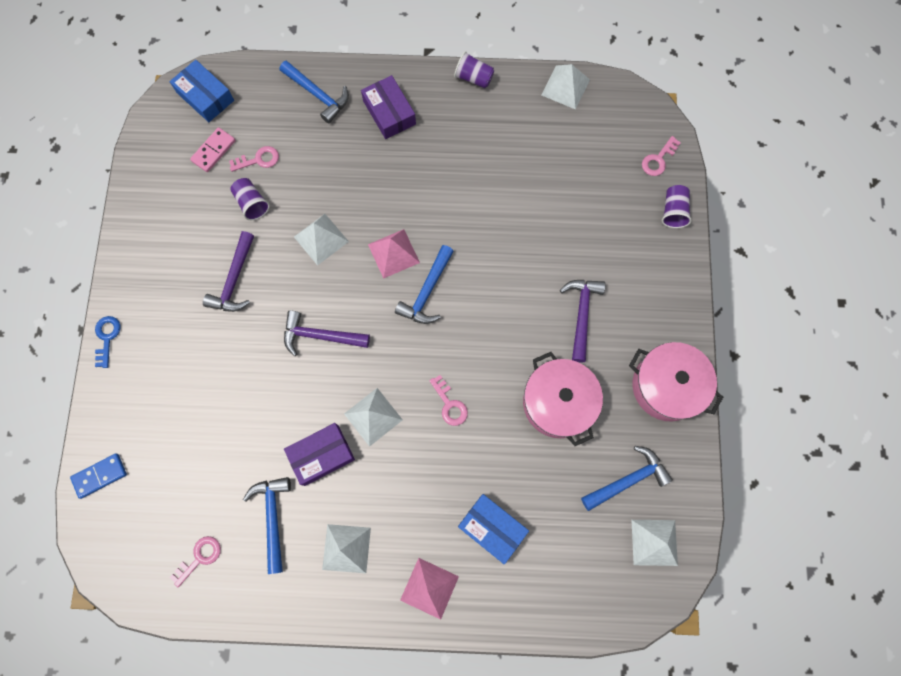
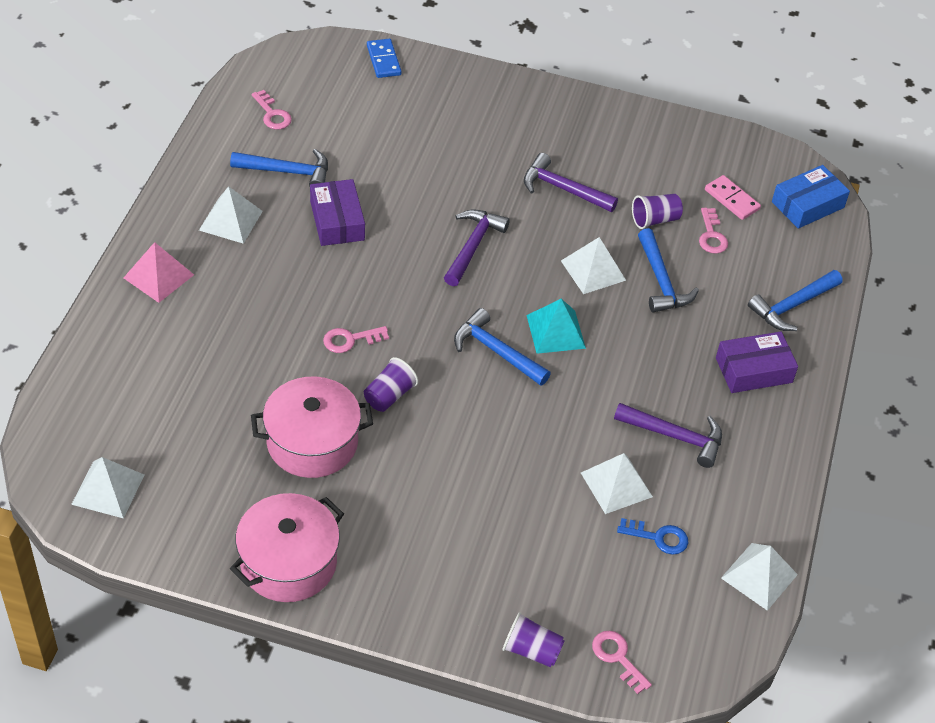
camera: 100 degrees right, 25 degrees down
(107, 337) = (527, 85): blue key -> blue key (658, 537)
(373, 417) = (362, 271): white pyramid -> white pyramid (616, 484)
(393, 253) = (555, 331): pink pyramid -> turquoise pyramid
(473, 78) = (791, 472): purple cup -> purple cup (389, 395)
(492, 528) = (195, 343): blue box -> none
(581, 314) = (416, 498): purple hammer -> purple hammer (675, 436)
(628, 479) = (191, 485): blue hammer -> blue hammer (661, 281)

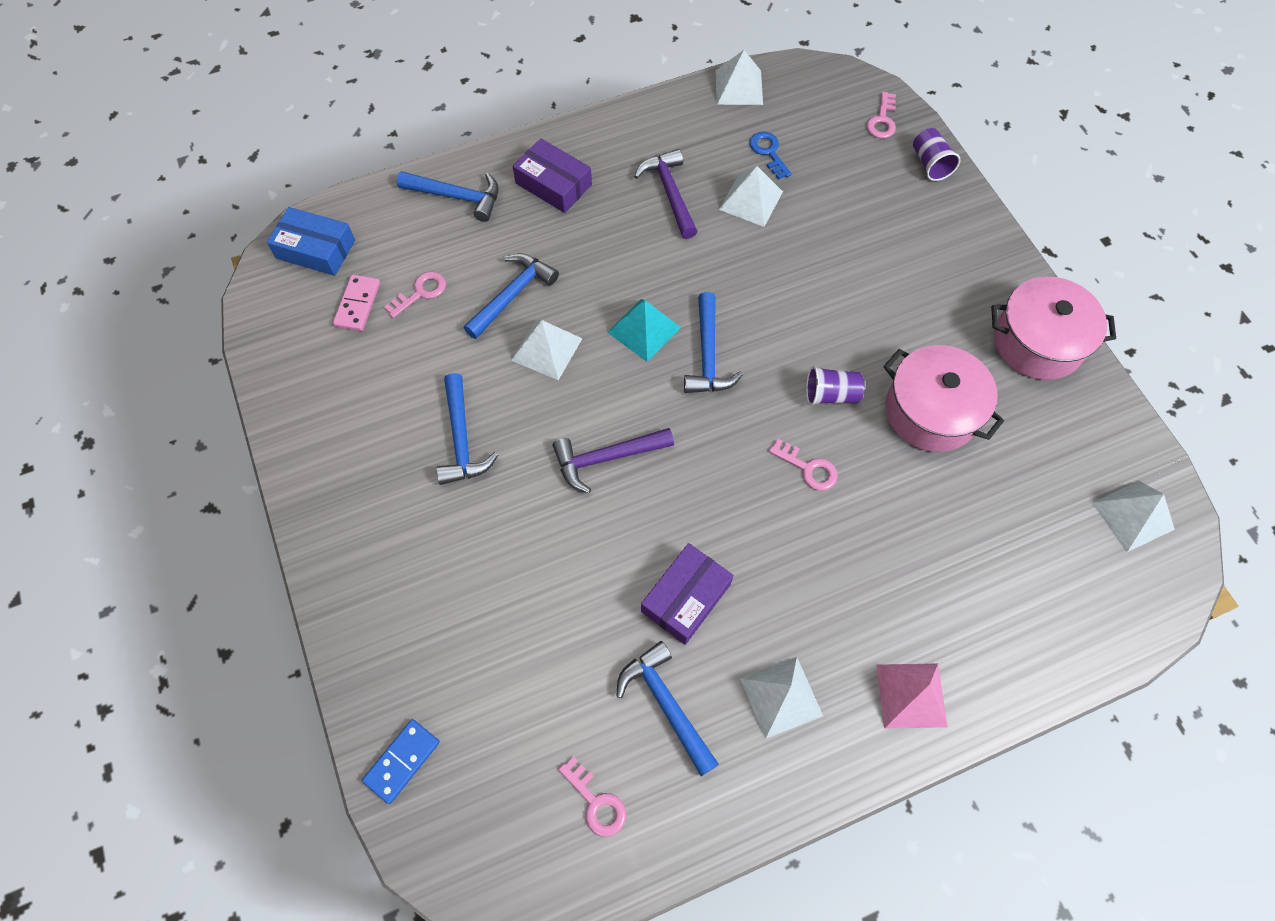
camera: 125 degrees left, 15 degrees up
(272, 114) = (596, 802): pink key -> pink key turned 120 degrees clockwise
(562, 189) = (462, 440): purple hammer -> blue hammer
(655, 220) = (438, 344): purple cup -> none

